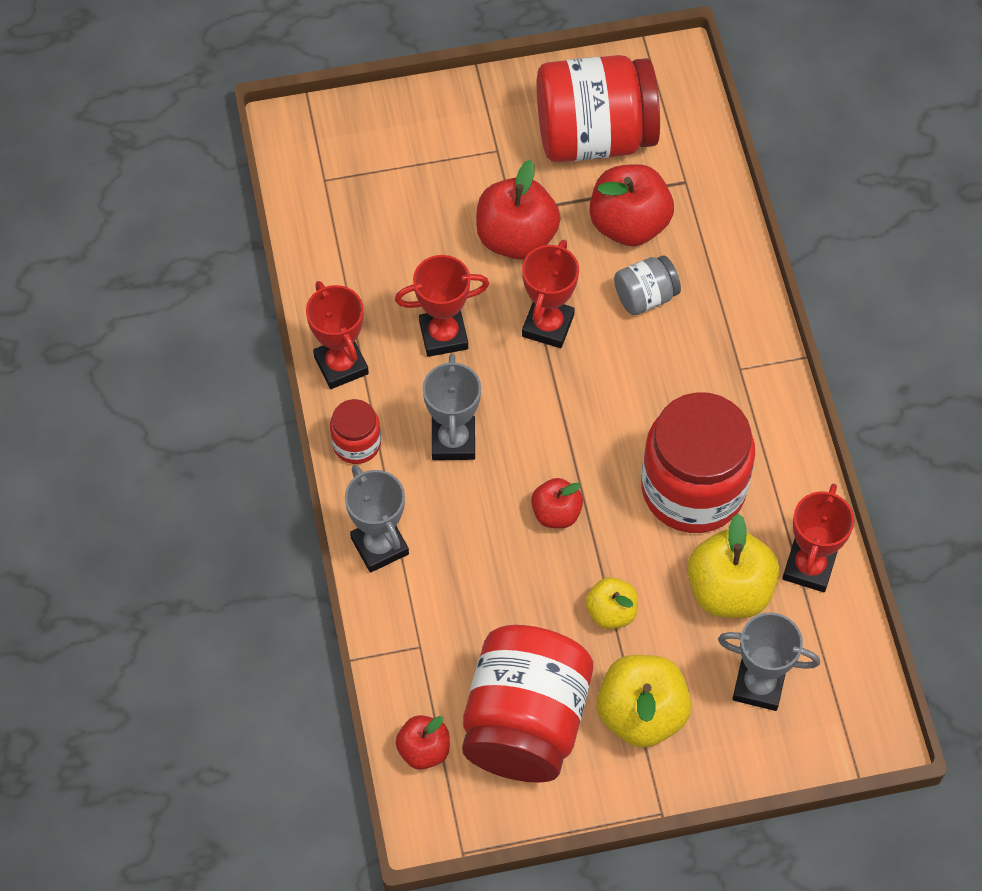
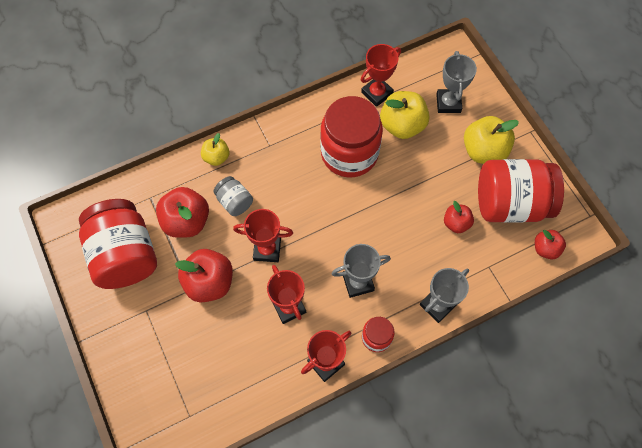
camera: 105 degrees left, 5 degrees up
(556, 513) = (386, 216): red apple -> red apple (456, 223)
(611, 612) = (434, 177): yellow apple -> yellow apple (216, 157)
(809, 567) = (377, 93): red trophy -> red trophy turned 45 degrees counterclockwise

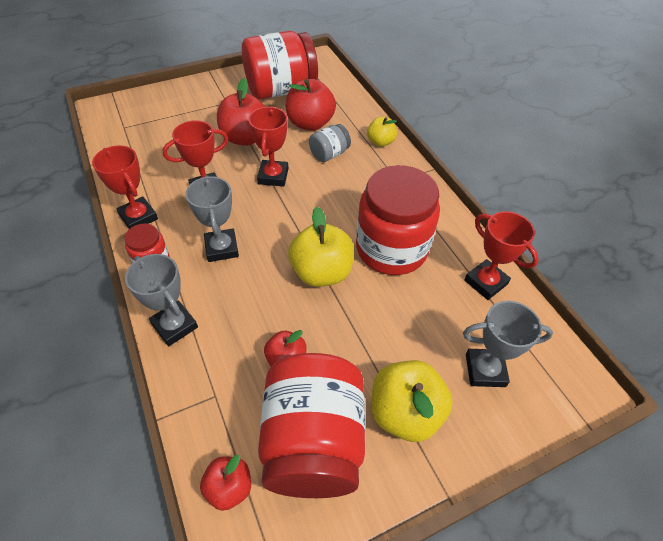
camera: 90 degrees right, 15 degrees down
(402, 125) = (438, 307): yellow apple -> yellow apple (321, 272)

